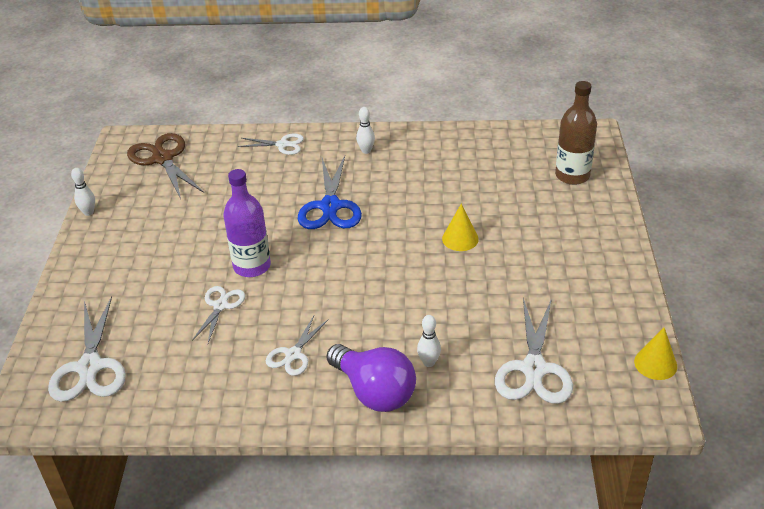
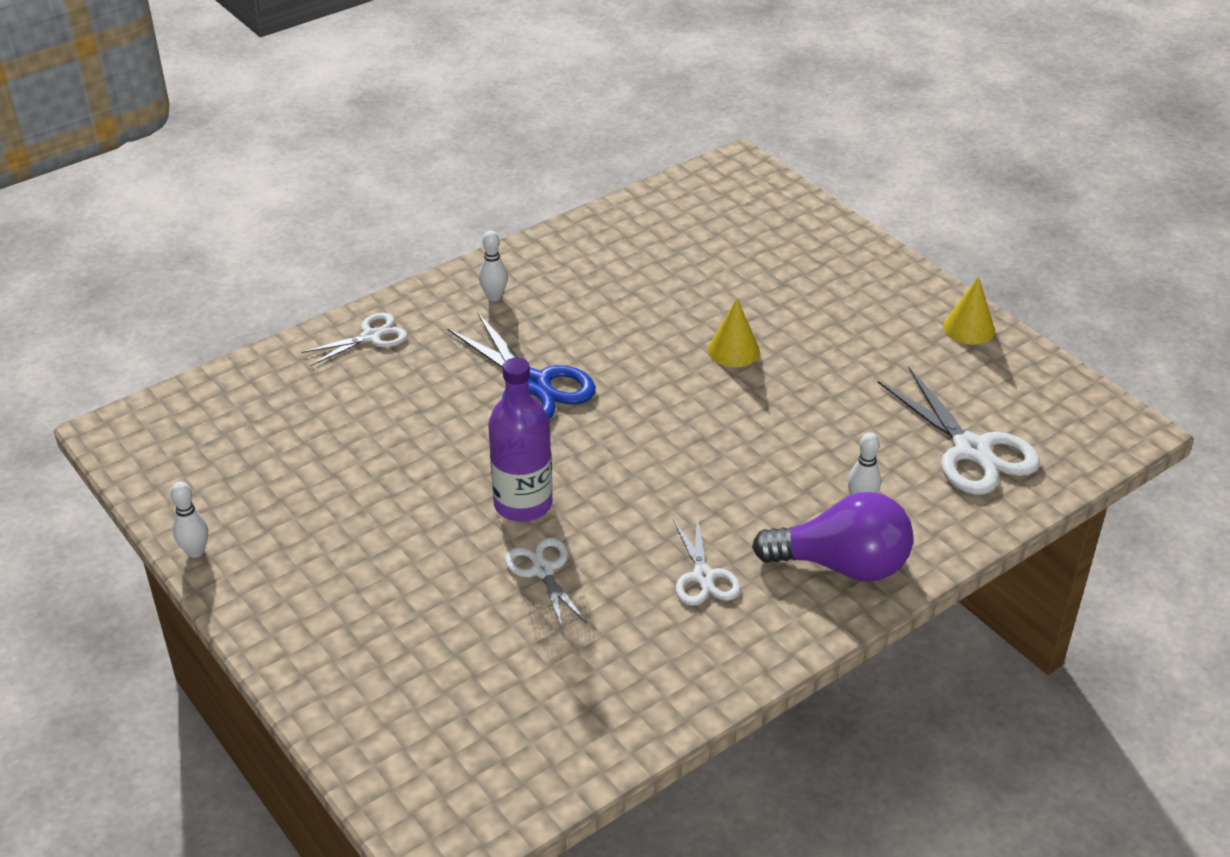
camera: 40 degrees left, 0 degrees up
(90, 367) = (465, 736): white scissors -> none
(163, 159) = (216, 430): brown scissors -> none
(572, 175) = (772, 223): brown bottle -> none
(655, 364) = (1074, 383): yellow cone -> yellow cone (969, 328)

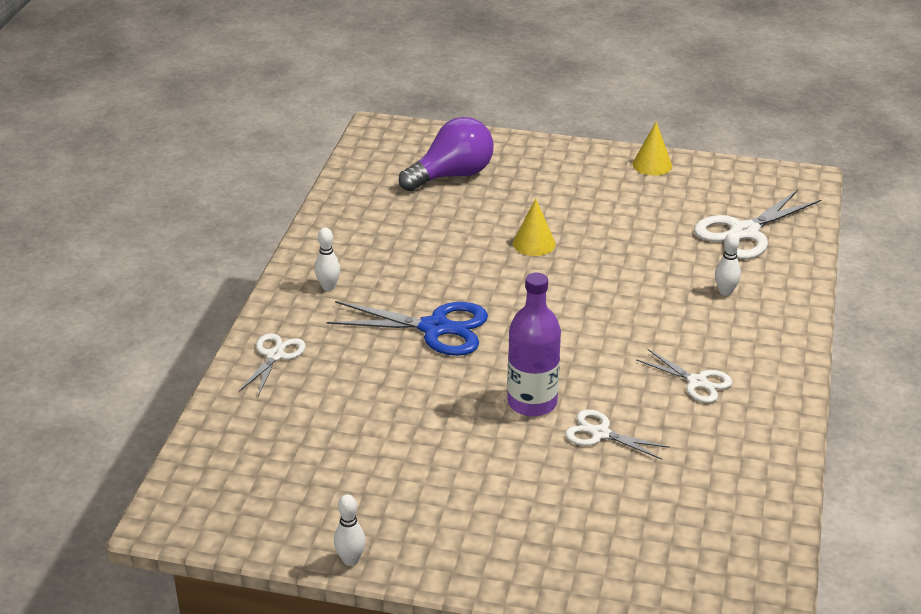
camera: 40 degrees left, 5 degrees down
(842, 565) = (762, 332): purple light bulb -> purple light bulb (452, 175)
(972, 450) = (744, 232): white scissors -> white scissors turned 120 degrees clockwise

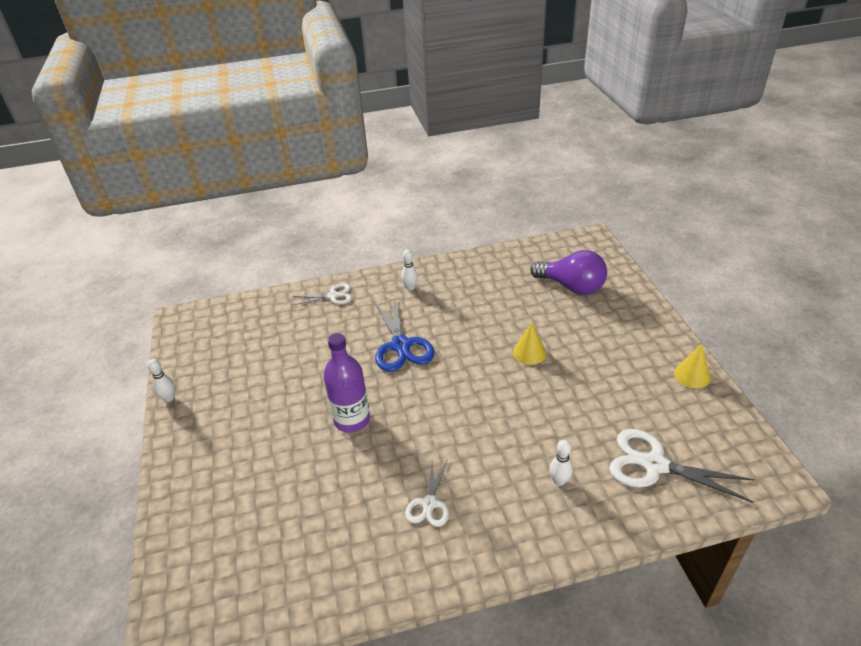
camera: 65 degrees right, 5 degrees up
(600, 433) = (337, 468): white scissors -> none

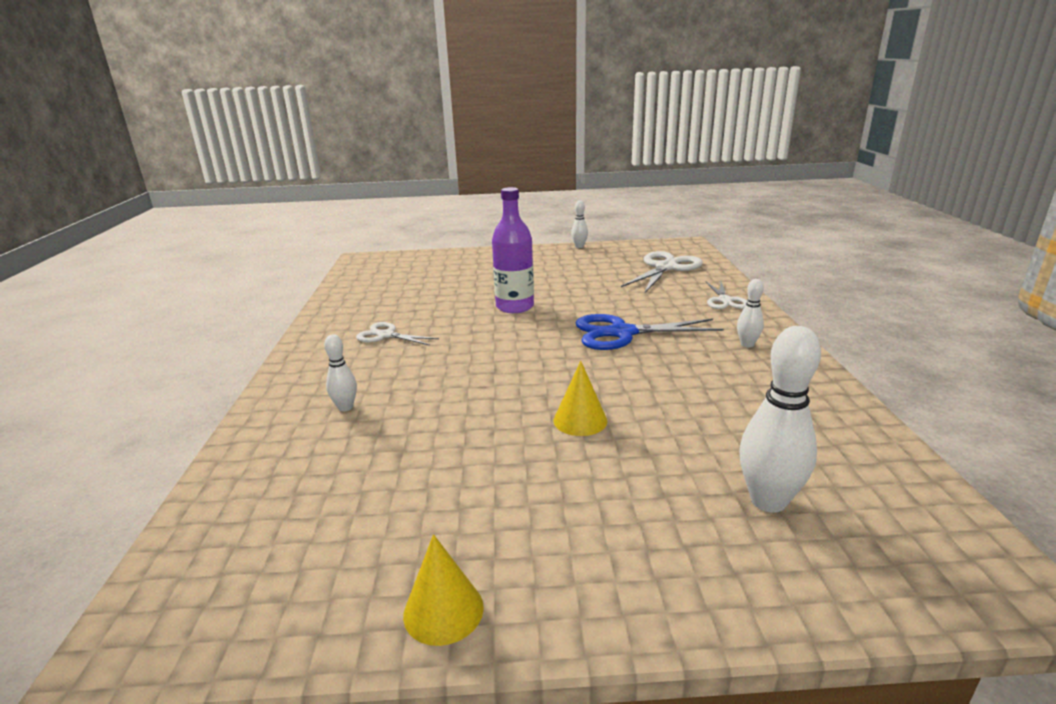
camera: 100 degrees right, 15 degrees down
(572, 287) = (768, 501): purple light bulb -> white bowling pin
(654, 465) = (298, 490): white scissors -> white scissors (666, 268)

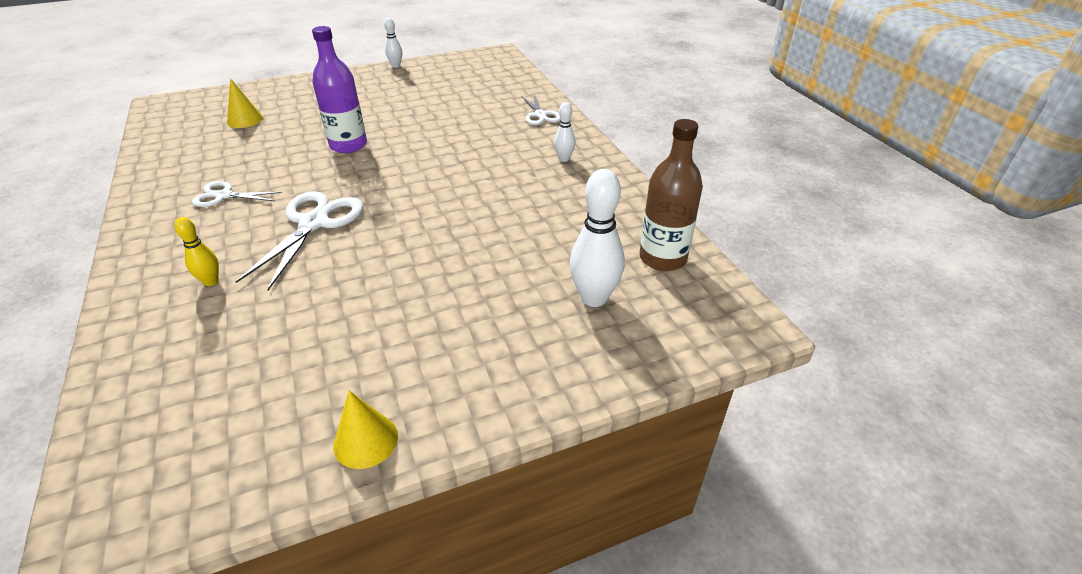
camera: 20 degrees left, 15 degrees up
(345, 407) = (211, 281): white bowling pin -> yellow bowling pin
(580, 420) = (437, 255): yellow cone -> yellow cone (245, 120)
(622, 333) = (456, 161): blue scissors -> none
(666, 268) = (483, 83): white scissors -> white scissors (314, 223)
(871, 470) = (662, 258): none -> brown bottle

